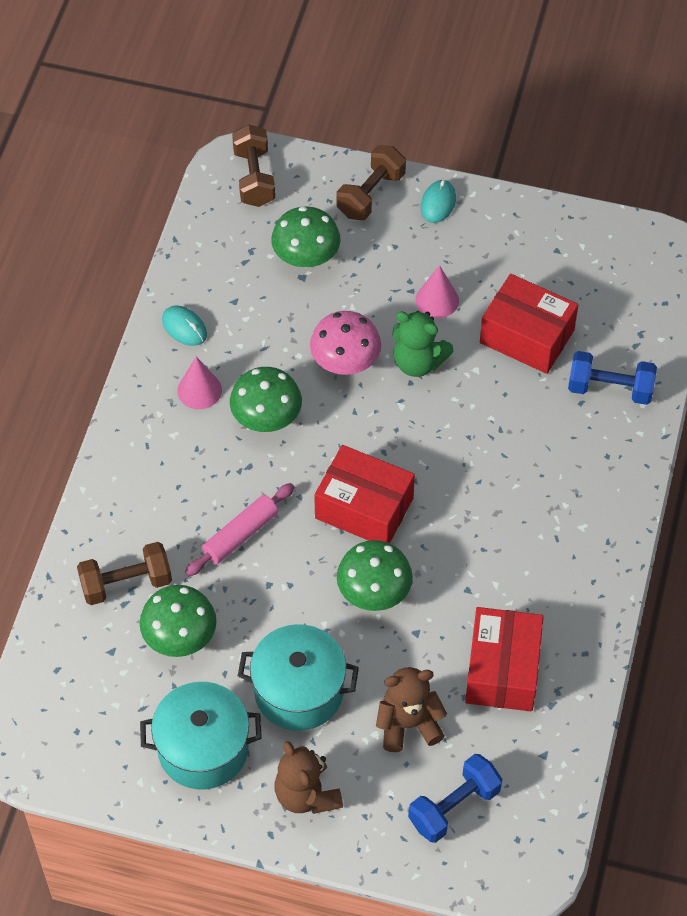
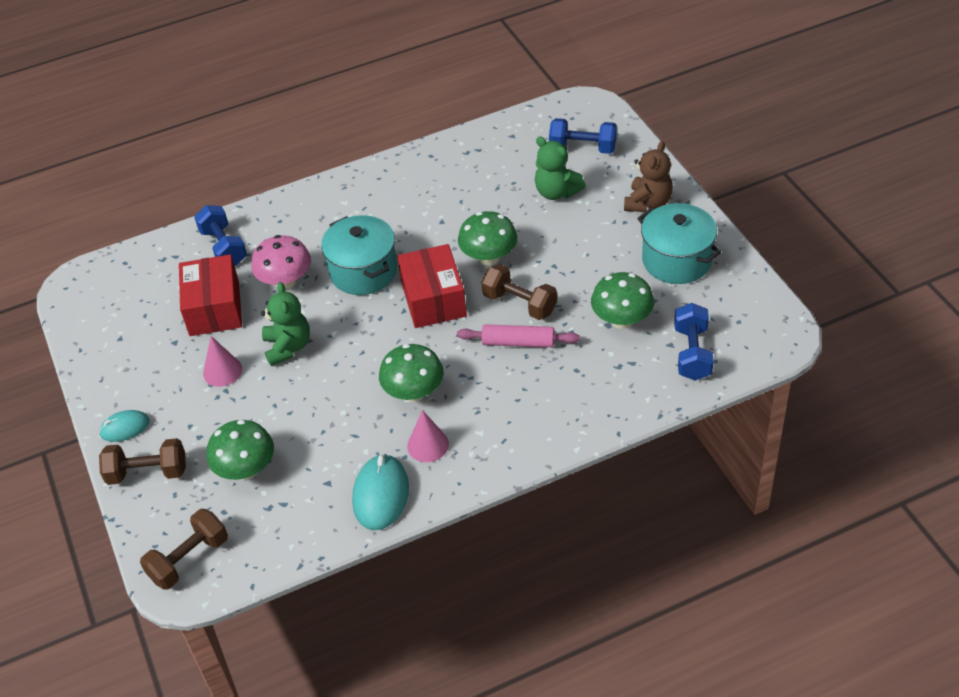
camera: 125 degrees left, 10 degrees down
(83, 659) = (692, 353): none -> blue dumbbell
(126, 583) = (617, 372): brown dumbbell -> brown dumbbell (519, 304)
(184, 327) = (381, 494): turquoise mouse -> turquoise mouse, size x1.64
(299, 691) = (591, 246): turquoise pot -> turquoise pot (363, 271)
(345, 362) = (324, 383): pink mushroom -> pink mushroom (285, 281)
(408, 724) = (556, 192): brown teddy bear -> green teddy bear
(502, 670) = (478, 178): red box -> none

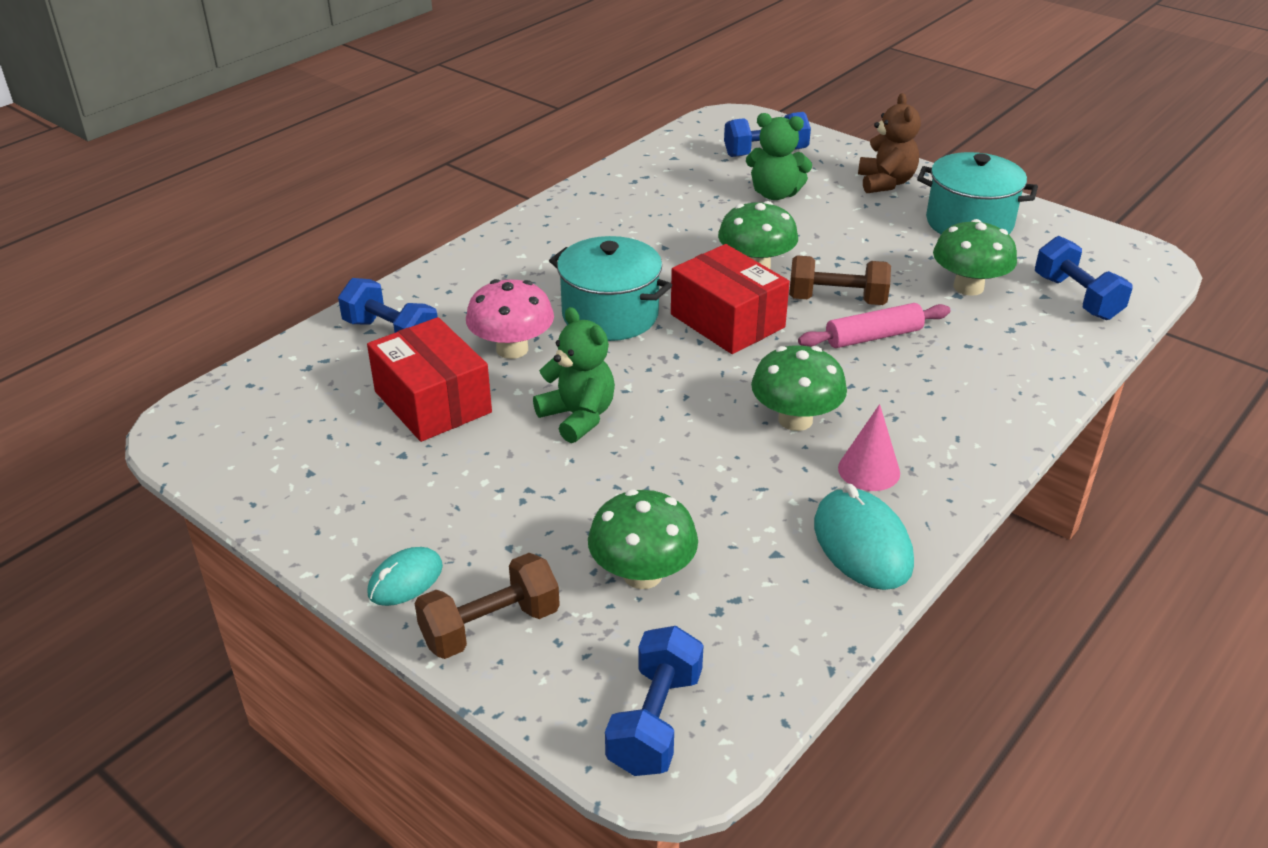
camera: 30 degrees left, 10 degrees down
(189, 559) = (655, 721): brown dumbbell -> blue dumbbell
(222, 371) = (505, 468): pink cone -> none

